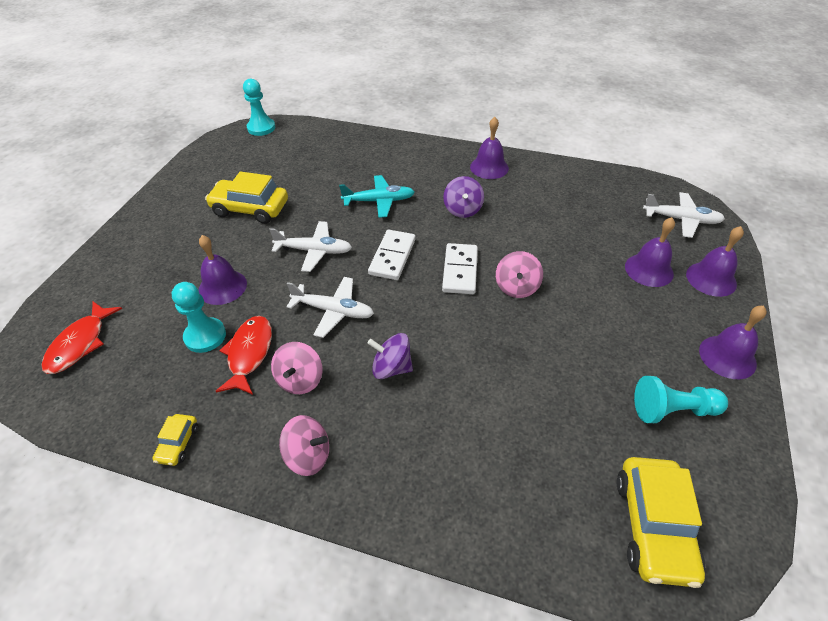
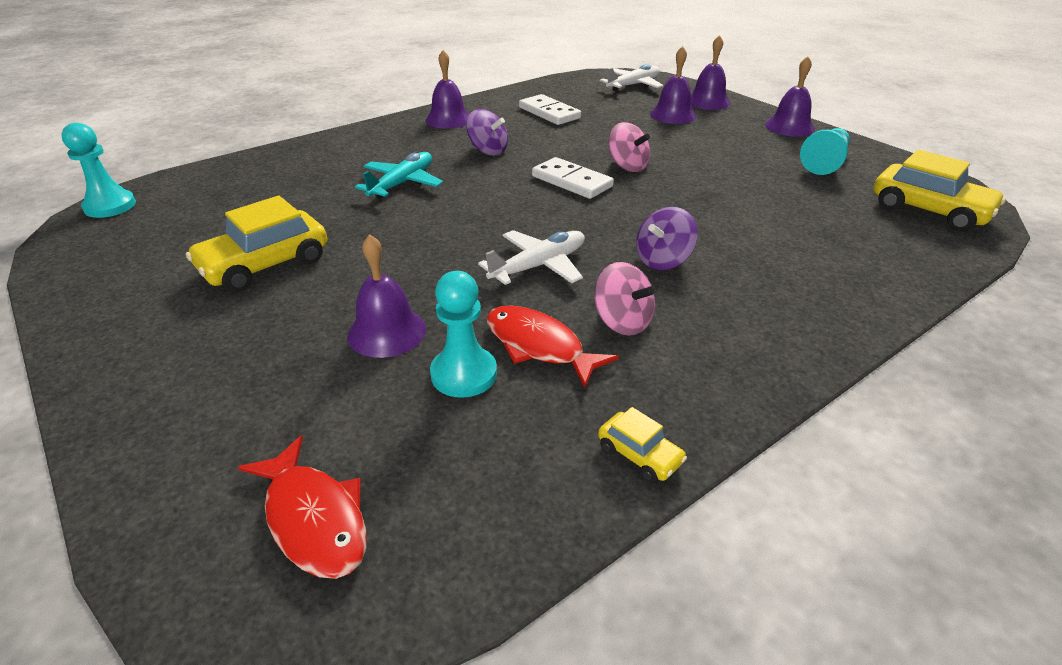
camera: 55 degrees left, 10 degrees down
(308, 456) = (741, 351): pink spinning top -> none
(314, 251) = (421, 246): white plane -> none
(392, 257) = (502, 206): white domino -> white domino (549, 113)

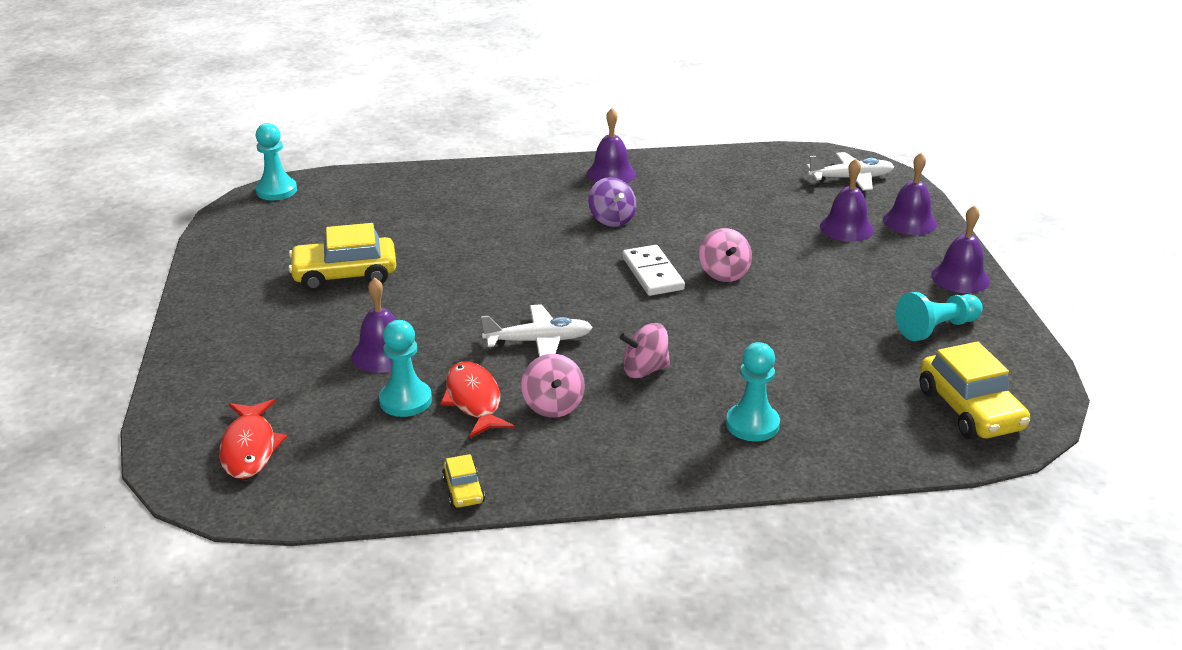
camera: 30 degrees right, 5 degrees down
(402, 183) = (505, 233): turquoise plane -> none
(549, 113) = (717, 191): white domino -> none
(663, 260) = (644, 370): purple spinning top -> pink spinning top
(807, 275) = (752, 424): none -> turquoise pawn

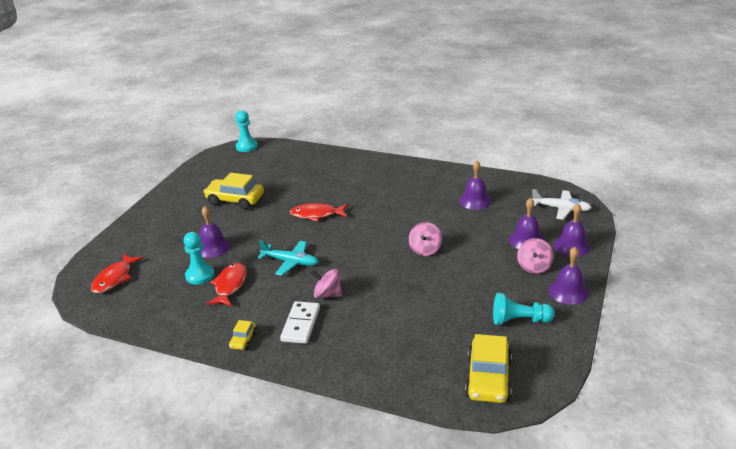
camera: 30 degrees right, 0 degrees up
(463, 490) = (180, 332): yellow car -> yellow car (243, 340)
(509, 265) = (316, 214): none -> red fish
(539, 341) = (290, 262): white plane -> turquoise plane
(553, 405) = (264, 300): pink spinning top -> pink spinning top (534, 267)
(611, 174) = (420, 174): purple bell -> purple bell (475, 201)
(612, 219) = (394, 201): purple spinning top -> none
(653, 274) = (385, 239): white domino -> white domino (301, 324)
(752, 424) = (353, 345): turquoise pawn -> none

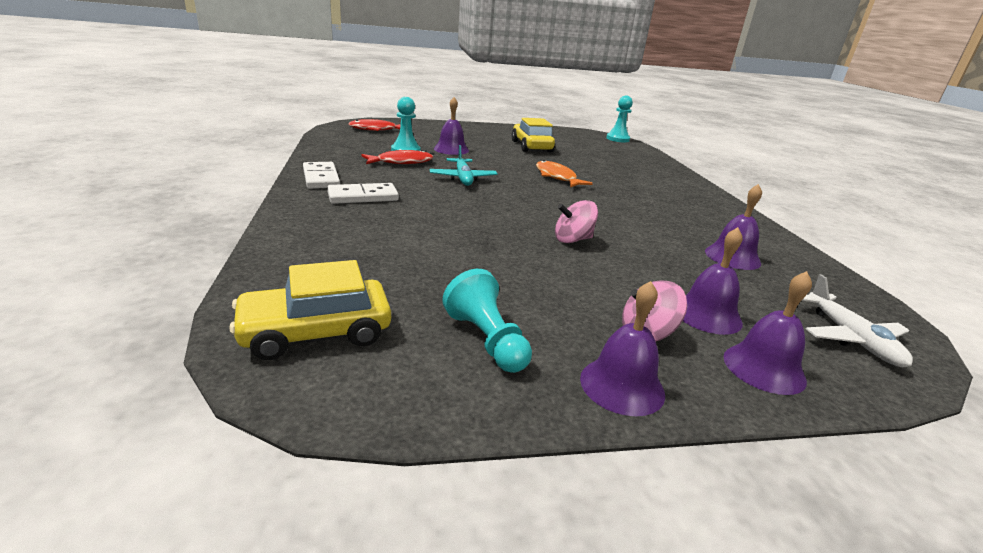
camera: 55 degrees right, 5 degrees down
(243, 340) = (321, 178): yellow car -> white domino
(316, 214) = (557, 177): red fish -> orange fish
(327, 294) = (425, 201): pink spinning top -> none

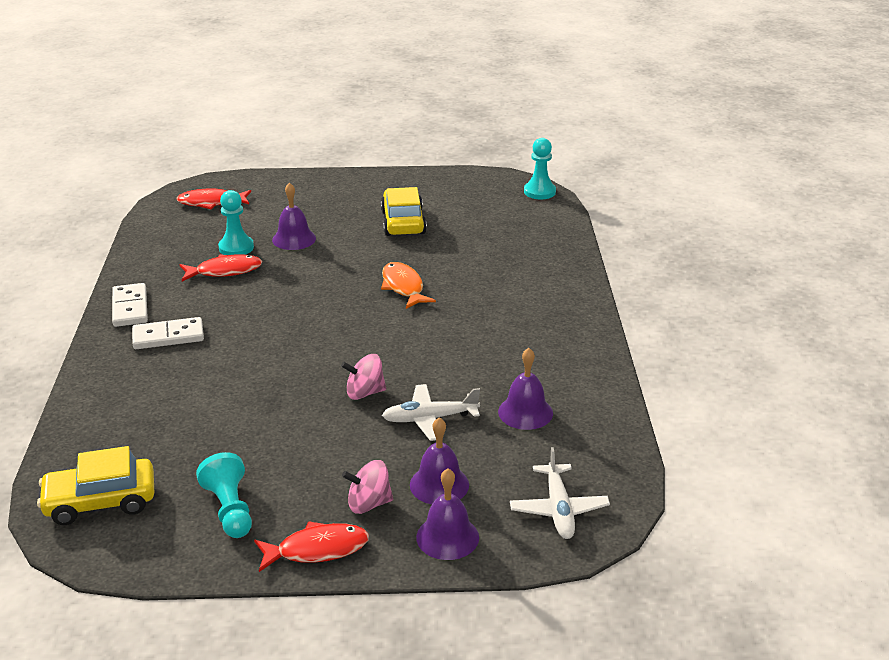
camera: 10 degrees right, 5 degrees up
(463, 178) = (287, 297): turquoise plane -> none
(622, 385) = (317, 549): purple bell -> red fish
(650, 260) = (430, 419): none -> white plane

